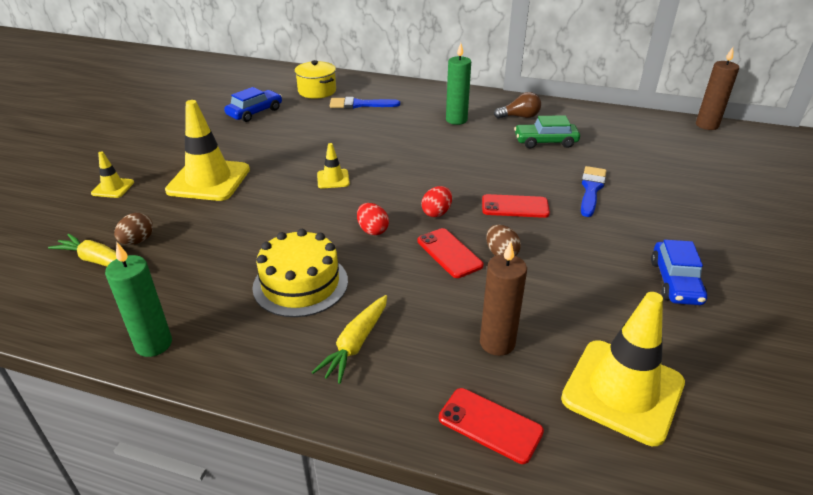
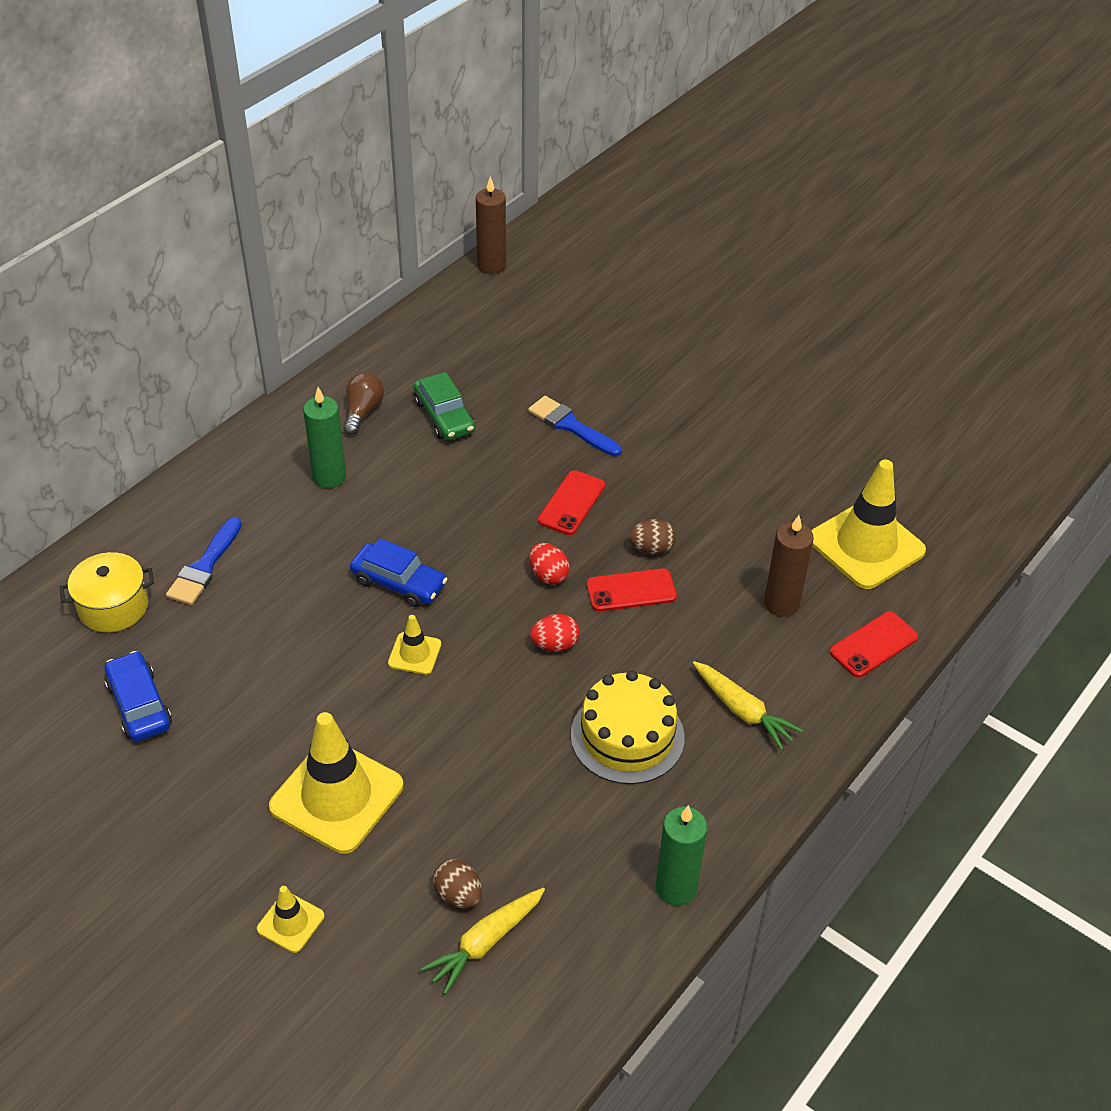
camera: 70 degrees left, 10 degrees up
(545, 142) = (444, 416): green car -> green car turned 45 degrees counterclockwise
(675, 282) = (751, 443): blue car -> blue car (399, 583)

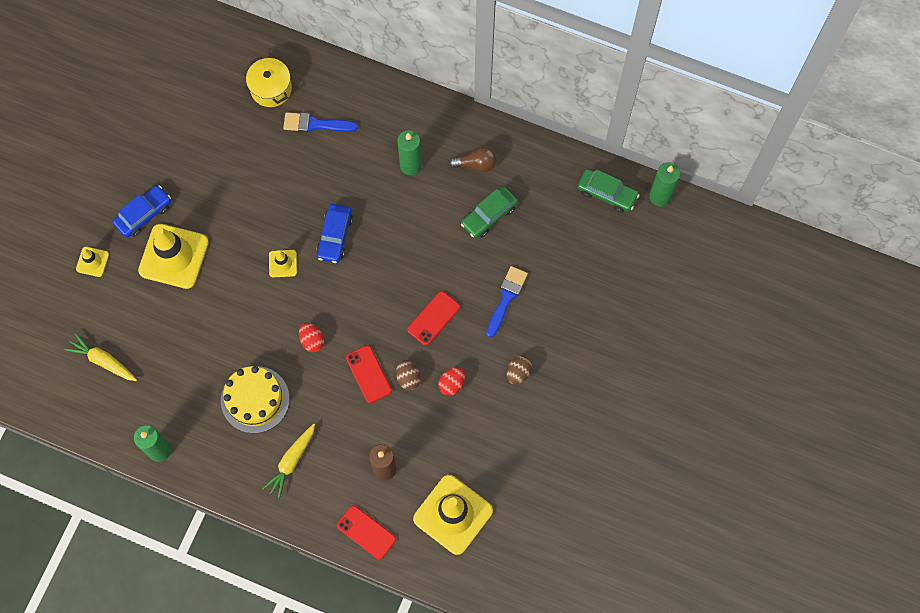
camera: 75 degrees right, 25 degrees up
(139, 705) = (207, 132): blue car -> blue car (144, 214)
(458, 895) = (128, 338): brown egg -> brown egg (518, 373)
(466, 306) = (607, 193): none -> green car
(491, 265) = (660, 196): brown candle -> green candle
(548, 575) = (366, 321): red egg -> red egg (452, 384)
(571, 503) = (433, 318): red phone -> red phone turned 60 degrees counterclockwise

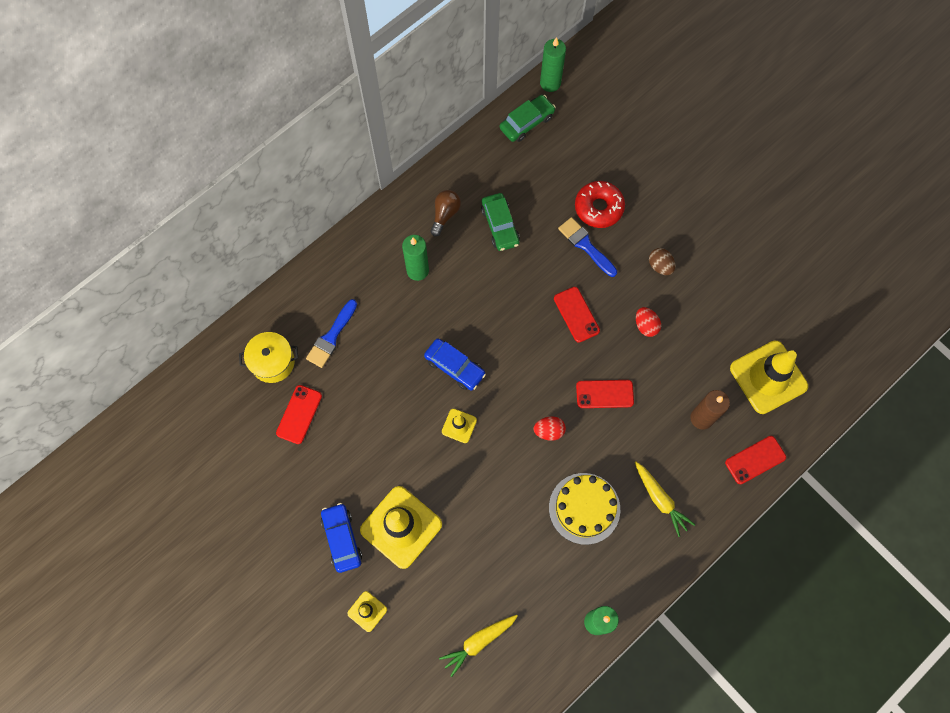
camera: 65 degrees left, 0 degrees up
(235, 131) = (299, 414): none -> red phone
(408, 378) = (624, 361): brown egg -> none
(550, 294) = (598, 208): none -> red donut

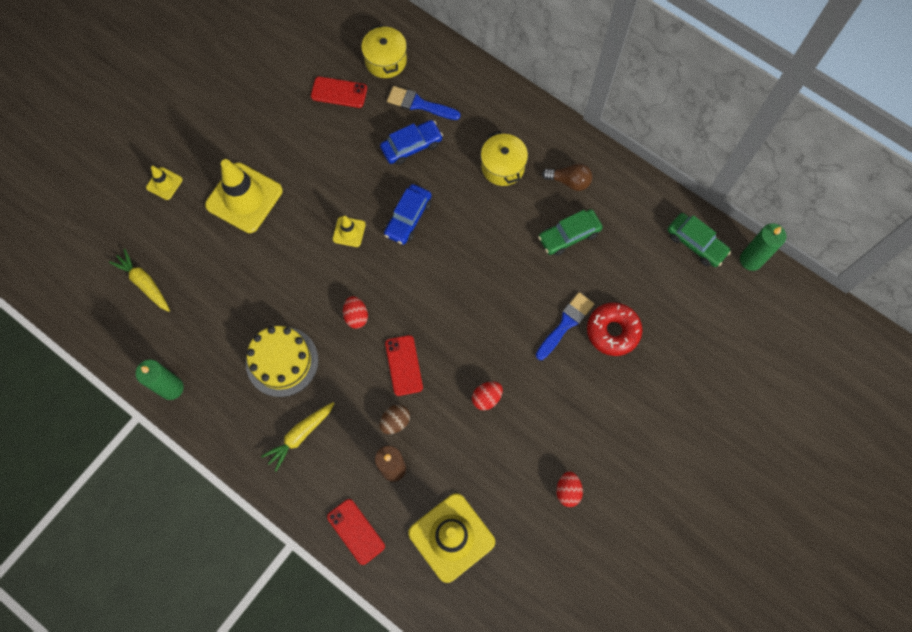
camera: 80 degrees right, 0 degrees up
(342, 539) = (227, 150): blue car -> blue car (411, 146)
(417, 270) = (503, 167): green candle -> yellow pot
(576, 314) = (485, 325): red phone -> none
(660, 266) = (558, 404): brown egg -> brown egg (395, 421)
(737, 273) = (568, 491): none -> red egg

